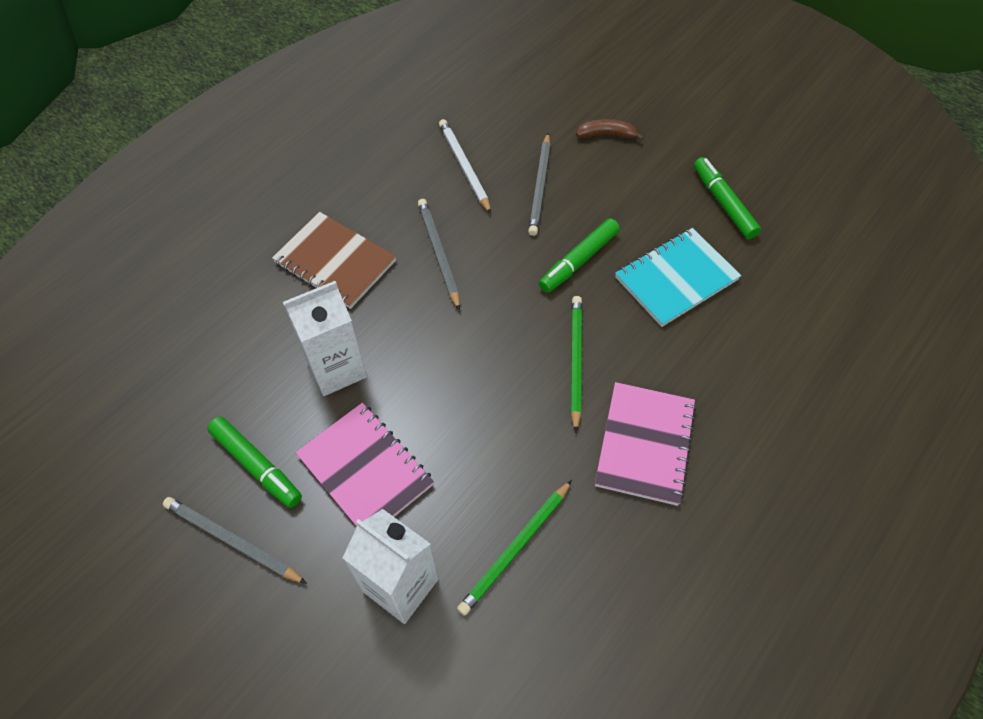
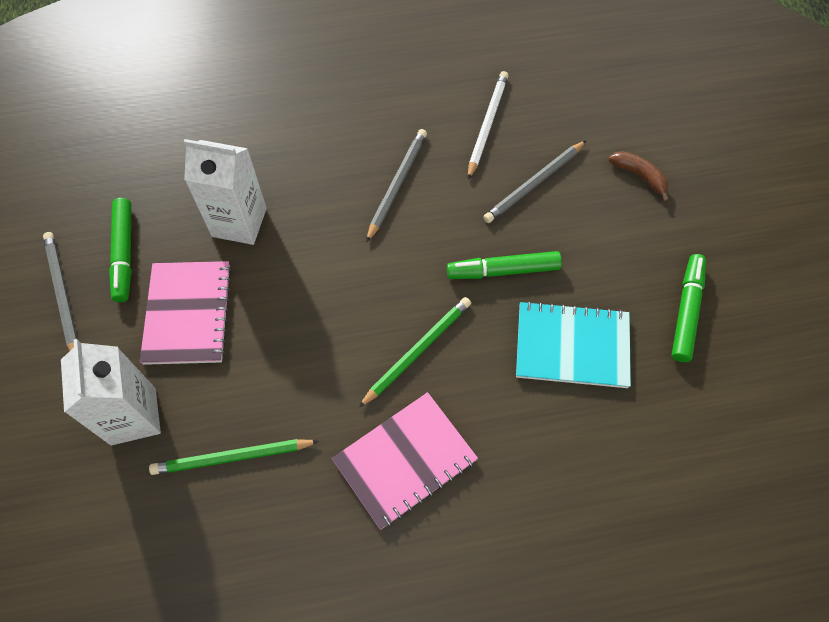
camera: 40 degrees right, 5 degrees up
(335, 262) = (314, 137): brown notebook -> none

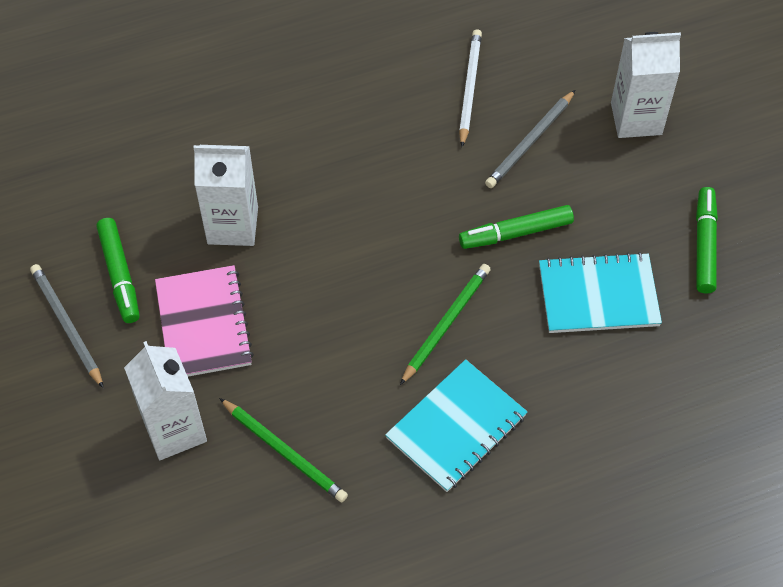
camera: 10 degrees left, 5 degrees down
(232, 457) = (285, 452): green pencil -> green pencil turned 120 degrees counterclockwise
(397, 184) = (388, 163): grey pencil -> none
(405, 460) = (456, 427): pink notebook -> turquoise notebook
(639, 176) = (636, 118): brown banana -> white carton

